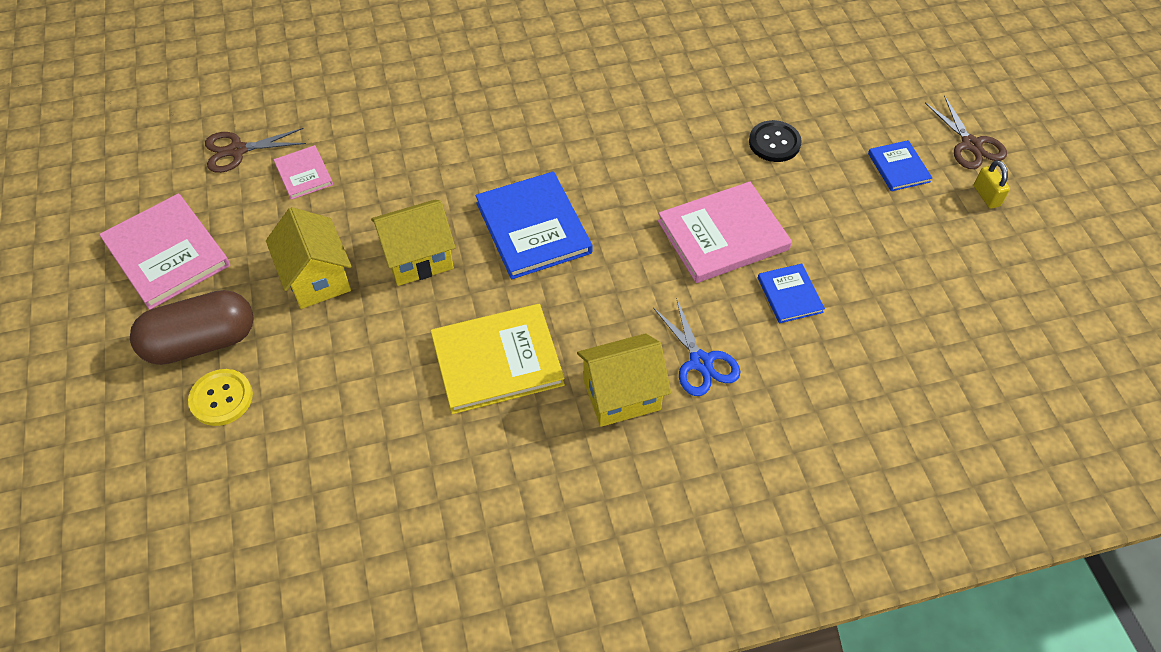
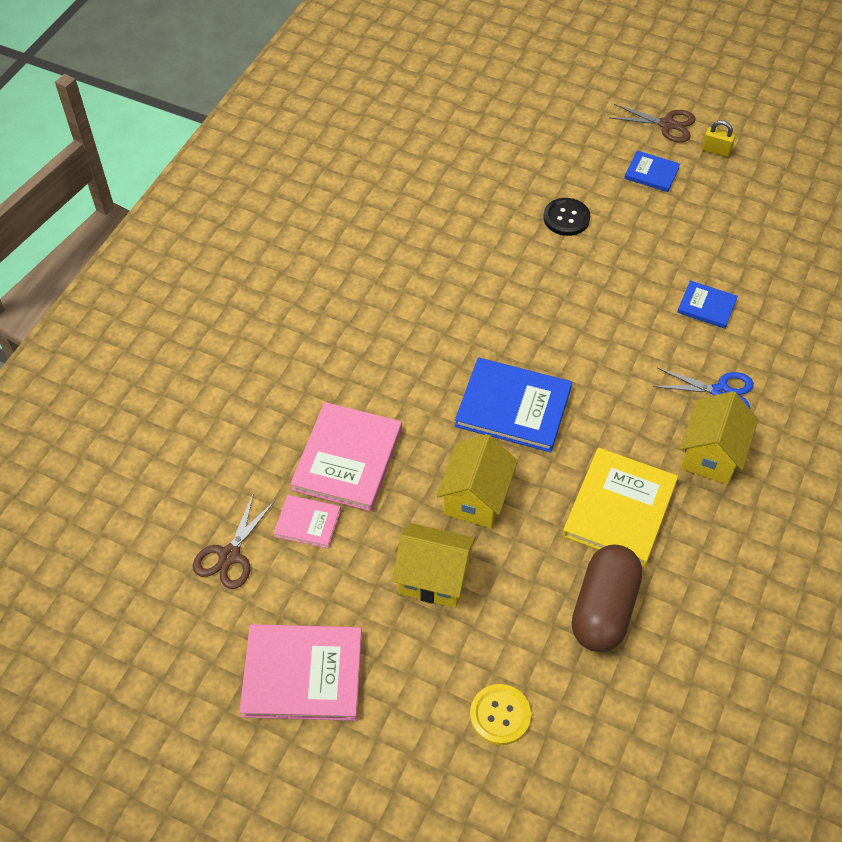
camera: 50 degrees left, 0 degrees up
(201, 342) = (427, 699): brown capsule -> brown capsule (603, 609)
(723, 235) = (623, 304): pink book -> pink book (347, 459)

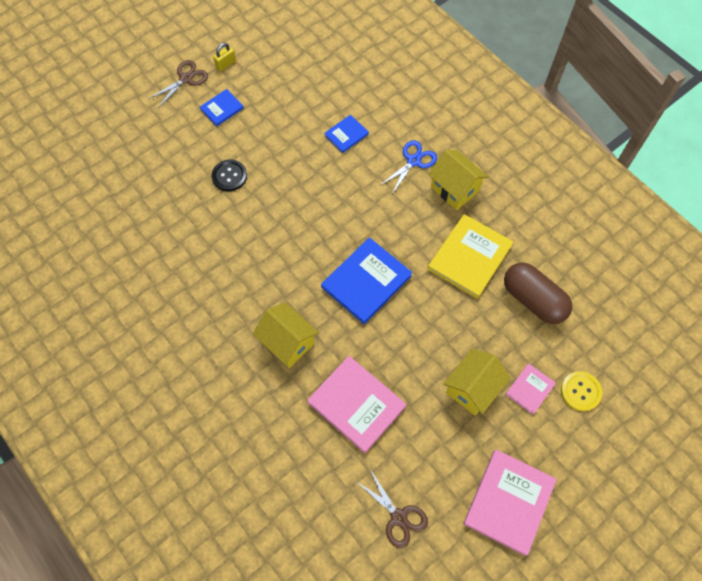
camera: 65 degrees left, 10 degrees up
(307, 523) = (395, 452): pink book -> pink book (530, 389)
(475, 498) = (424, 336): yellow house -> yellow house (288, 342)
(619, 509) = (469, 257): yellow book -> yellow book turned 75 degrees clockwise

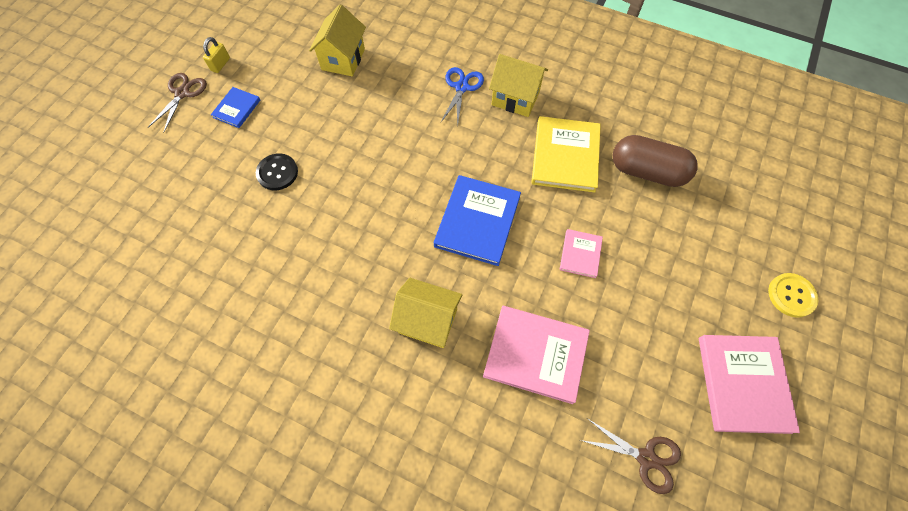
camera: 25 degrees left, 0 degrees up
(346, 135) = (382, 87): blue book -> none
(472, 388) = (641, 283): yellow house -> yellow house (343, 59)
(530, 389) = (694, 259): pink book -> pink book (580, 254)
(580, 391) = (741, 240): yellow button -> yellow button (791, 295)

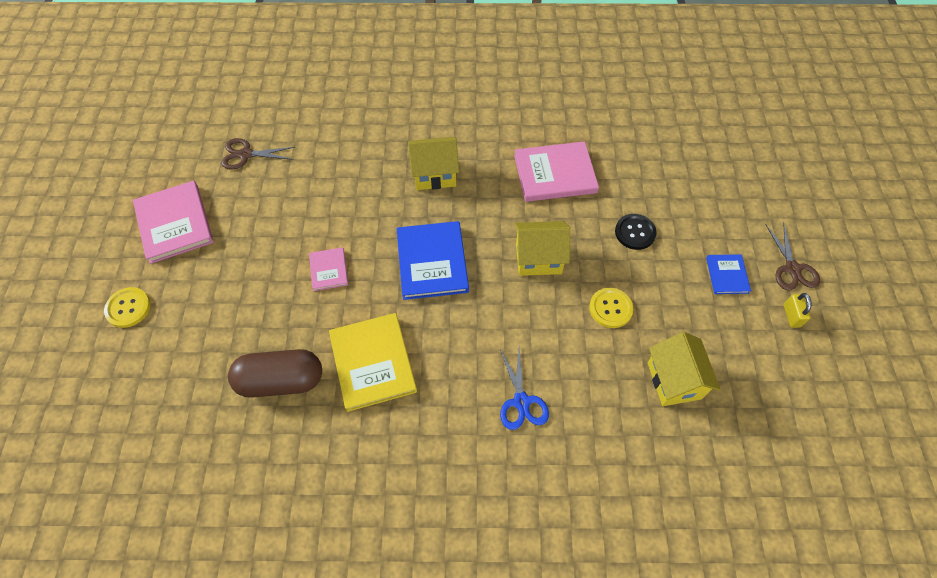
camera: 155 degrees right, 5 degrees down
(349, 121) = (610, 308): none -> yellow button
(515, 98) = (454, 413): yellow house -> yellow house (538, 258)
(535, 354) = (343, 184): pink book -> pink book (555, 174)

